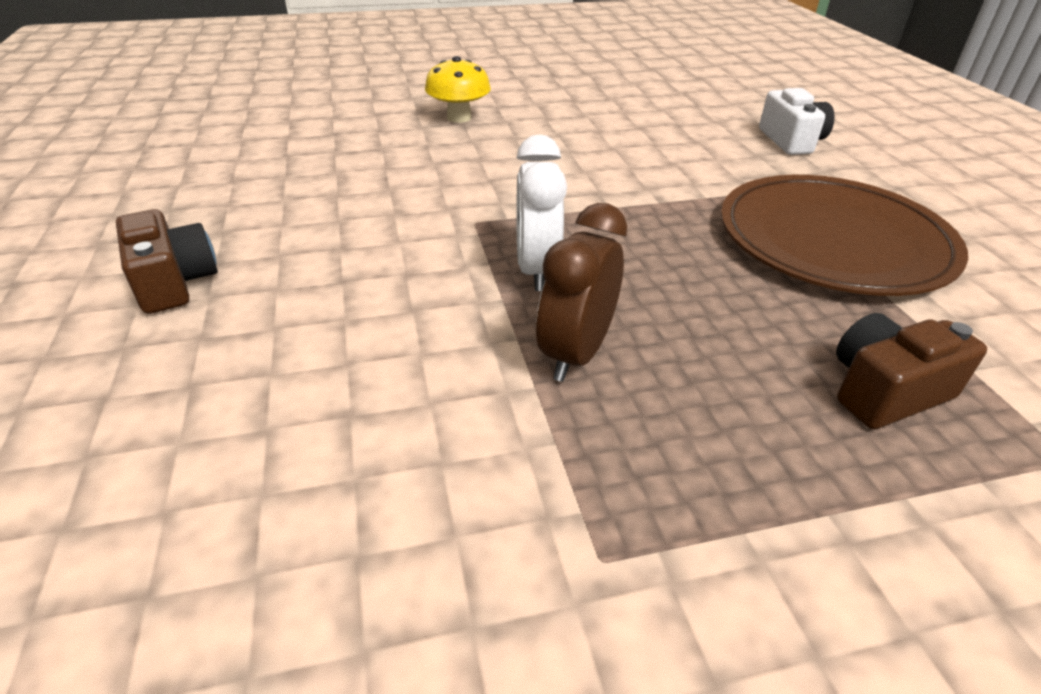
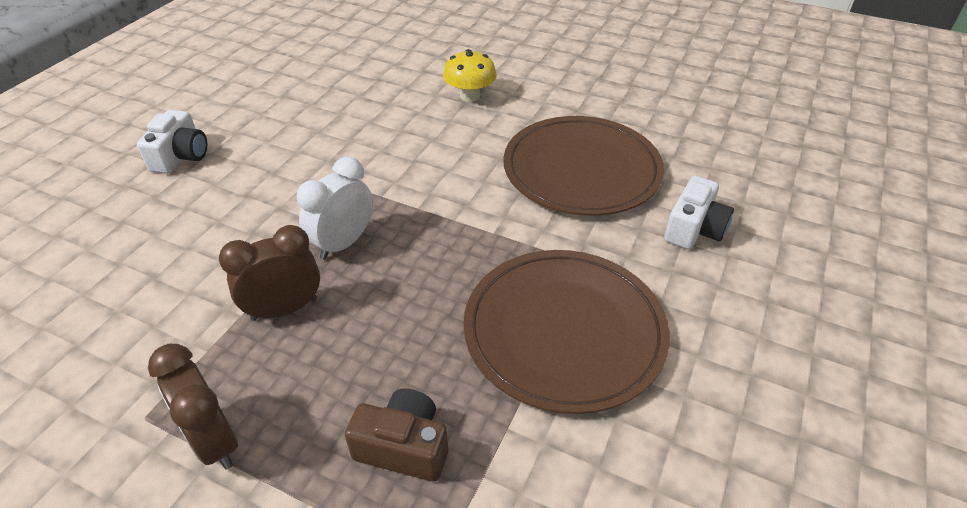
camera: 40 degrees right, 5 degrees up
(174, 282) = (181, 156): brown camera -> white camera
(649, 135) = (581, 170): none -> brown plate
(723, 517) = (214, 440): none -> brown clock

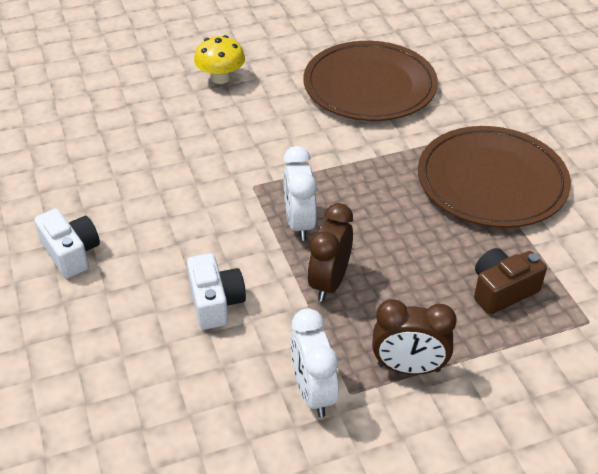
camera: 45 degrees left, 0 degrees up
(125, 390) = (313, 392): none -> white clock
(694, 229) = (476, 83): white camera -> white camera (215, 302)

